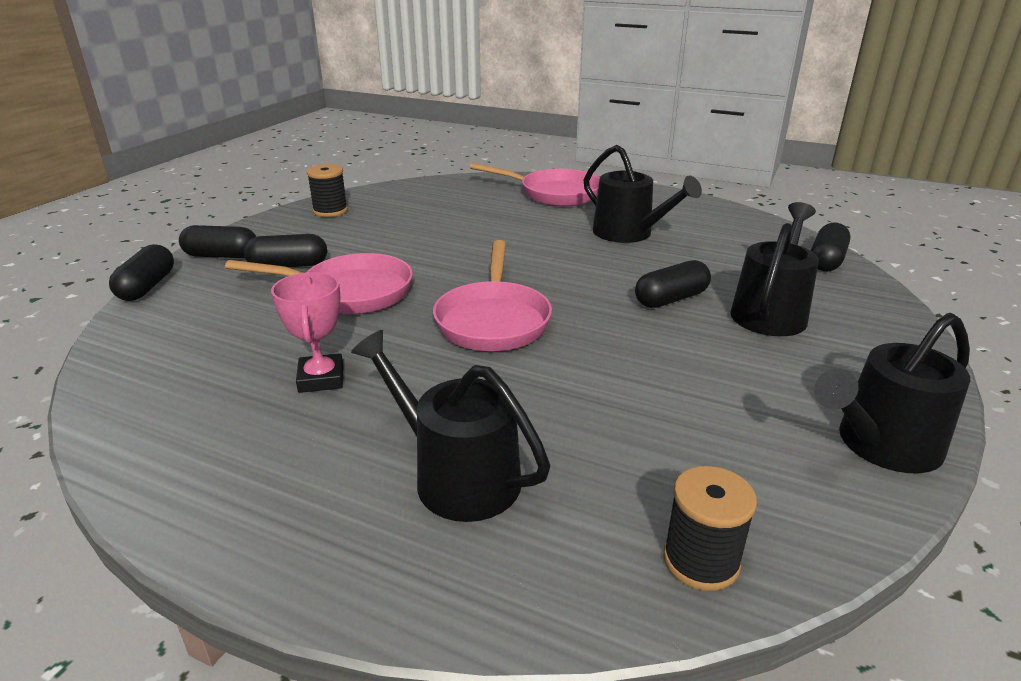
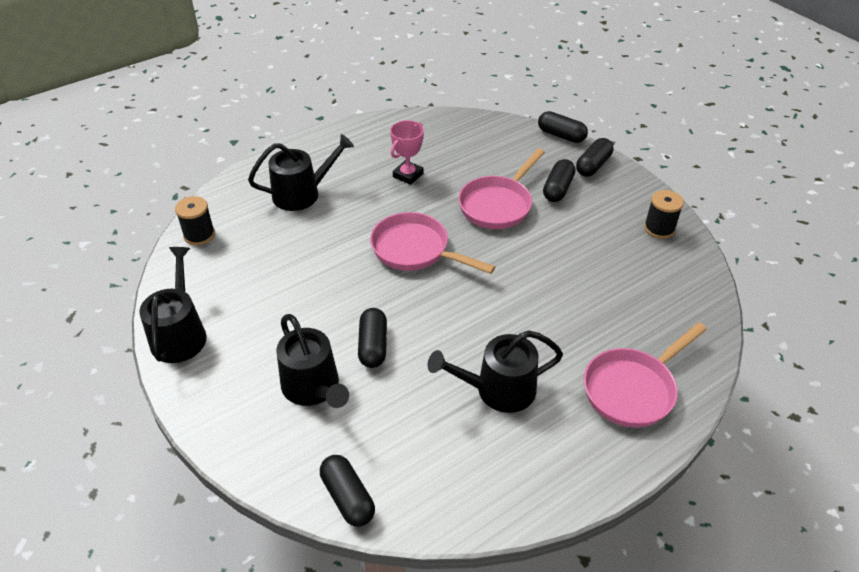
camera: 120 degrees right, 15 degrees up
(321, 378) = (408, 175): pink trophy -> pink trophy turned 75 degrees counterclockwise

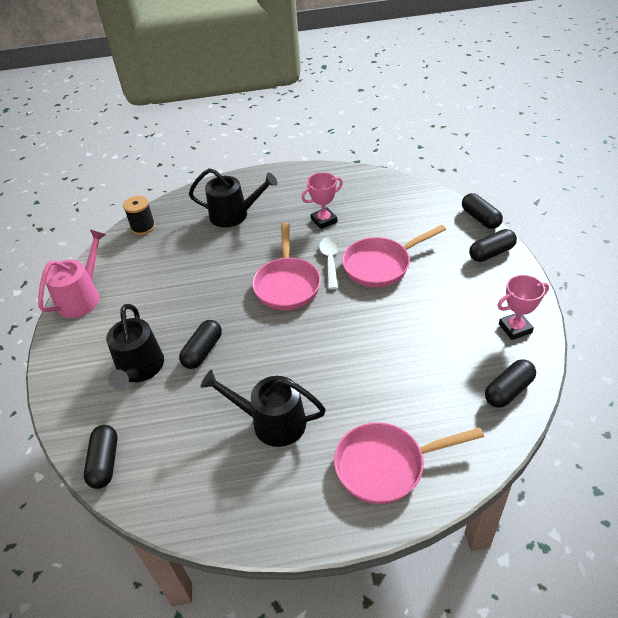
camera: 30 degrees right, 0 degrees up
(180, 334) = (82, 297): black watering can -> pink watering can
(415, 250) = (287, 284): pink pan -> pink pan turned 150 degrees counterclockwise
(444, 214) = (330, 261): none -> white spoon
(558, 189) = (443, 265): black capsule -> black capsule (508, 390)
(659, 228) = (515, 328): black spool -> pink trophy

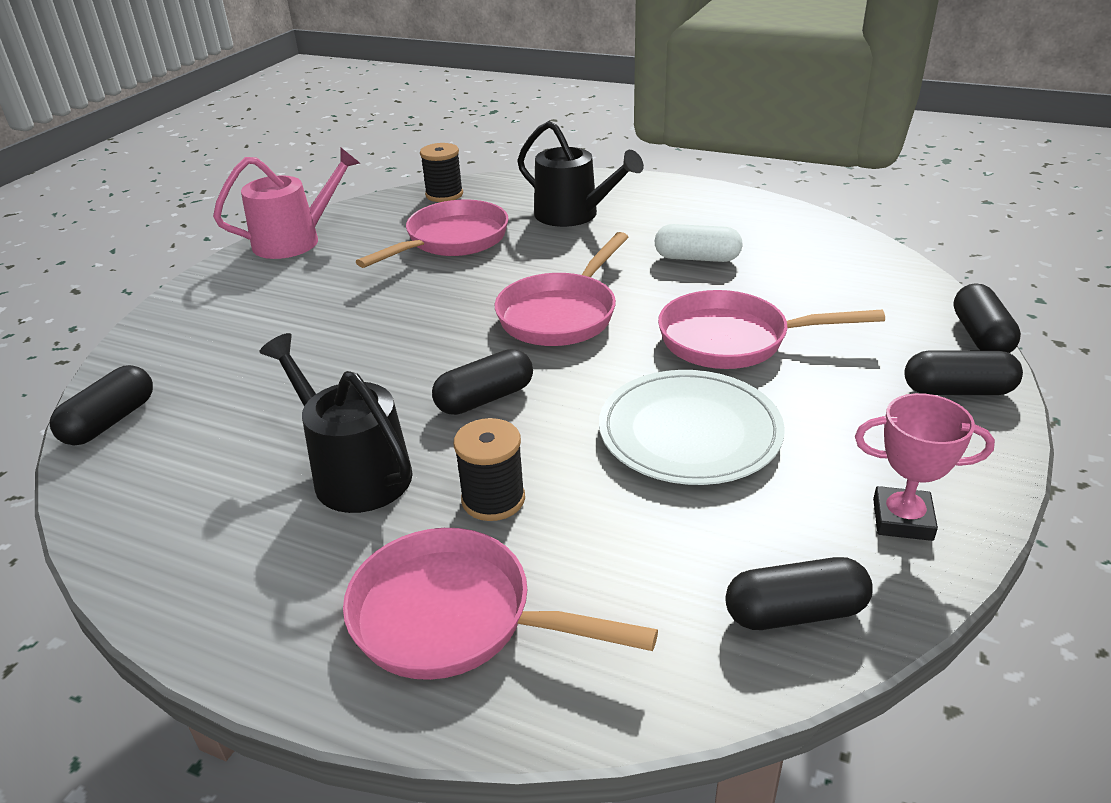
camera: 30 degrees right, 10 degrees down
(139, 368) = (268, 337): black watering can -> none
(181, 259) = (452, 241): none -> pink pan
(203, 351) = (363, 348): black capsule -> black capsule (485, 398)
(324, 220) = (697, 258): pink trophy -> white capsule
(330, 261) = (656, 308): white spoon -> none
(350, 402) = (493, 499): none -> black spool
(403, 325) = (689, 432): none -> white plate

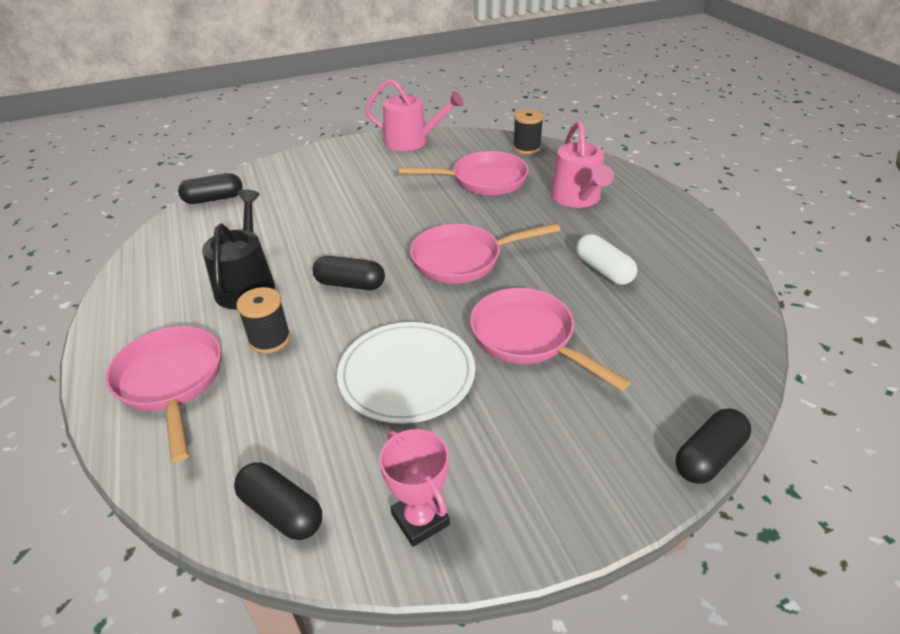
camera: 45 degrees right, 5 degrees up
(573, 215) = (577, 198): black watering can -> pink watering can
(957, 390) = (611, 478): black capsule -> none

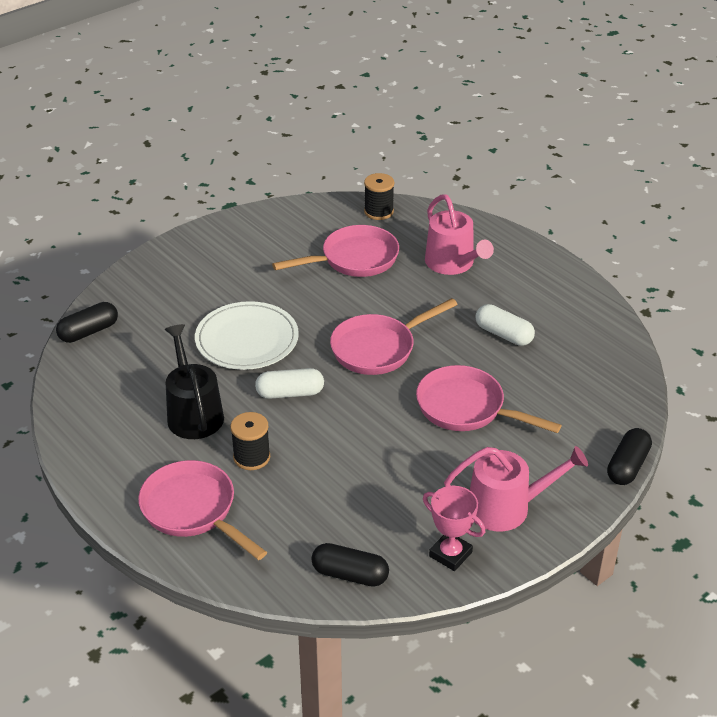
camera: 20 degrees left, 0 degrees up
(350, 284) = (290, 393): black capsule -> white capsule
(407, 375) = (385, 459): white plate -> white plate (247, 339)
(411, 141) = (254, 223): pink watering can -> pink watering can (506, 507)

